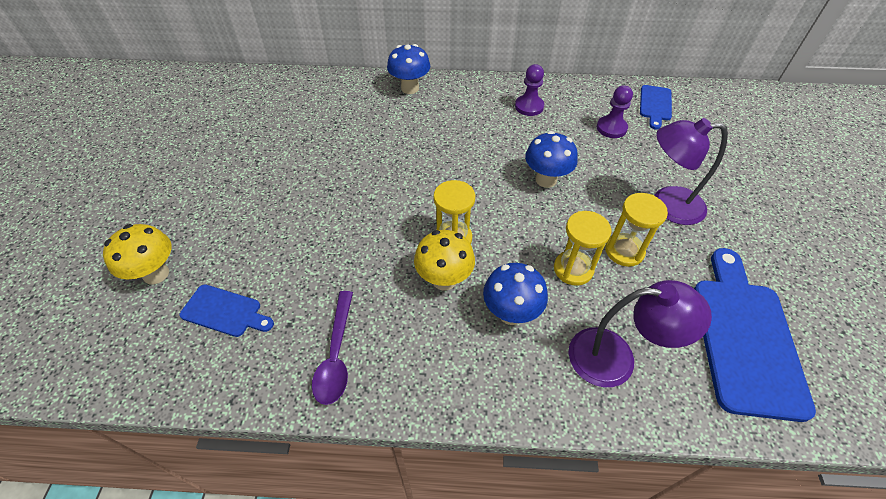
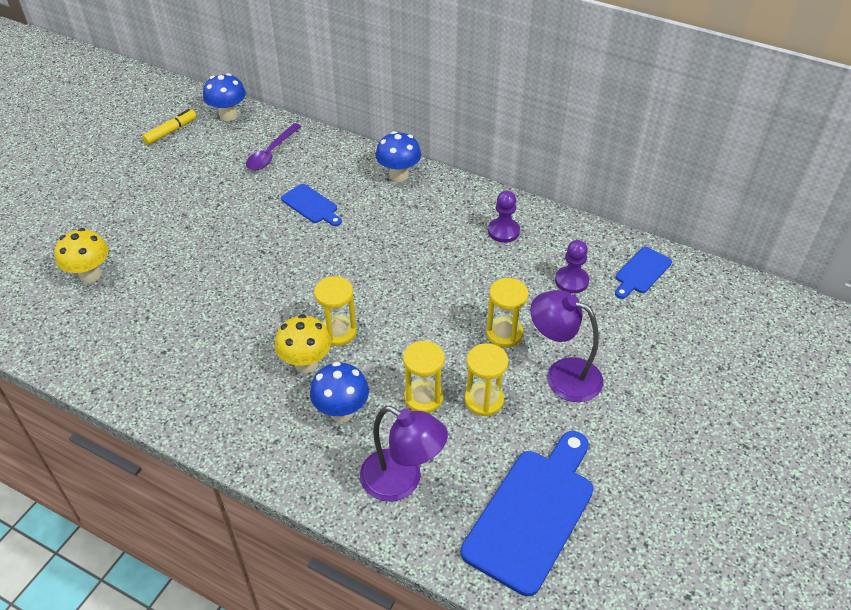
camera: 25 degrees right, 5 degrees down
(166, 110) = (171, 131): none -> yellow marker
(225, 312) = (123, 324): blue cutting board -> blue cutting board (311, 205)
(336, 355) = (184, 388): purple spoon -> purple spoon (271, 153)
(546, 180) = (462, 309): blue mushroom -> blue mushroom (228, 115)
(595, 188) = (504, 333): none -> yellow hourglass

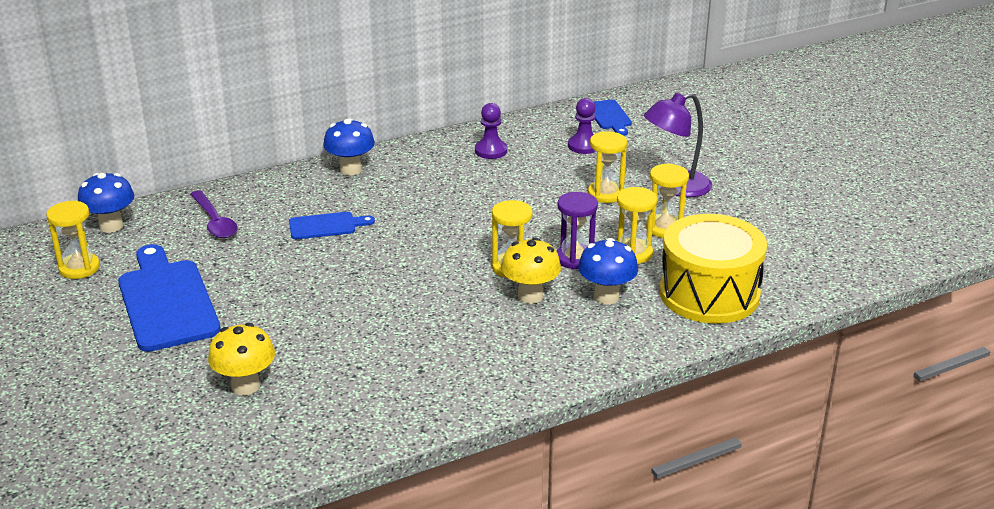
camera: 55 degrees left, 15 degrees down
(171, 131) = (79, 268): yellow marker -> yellow hourglass
(384, 364) = (575, 258): none -> purple hourglass
(402, 481) = (709, 294): purple lamp -> yellow drum
(532, 513) = (792, 250): blue cutting board -> blue cutting board (167, 301)

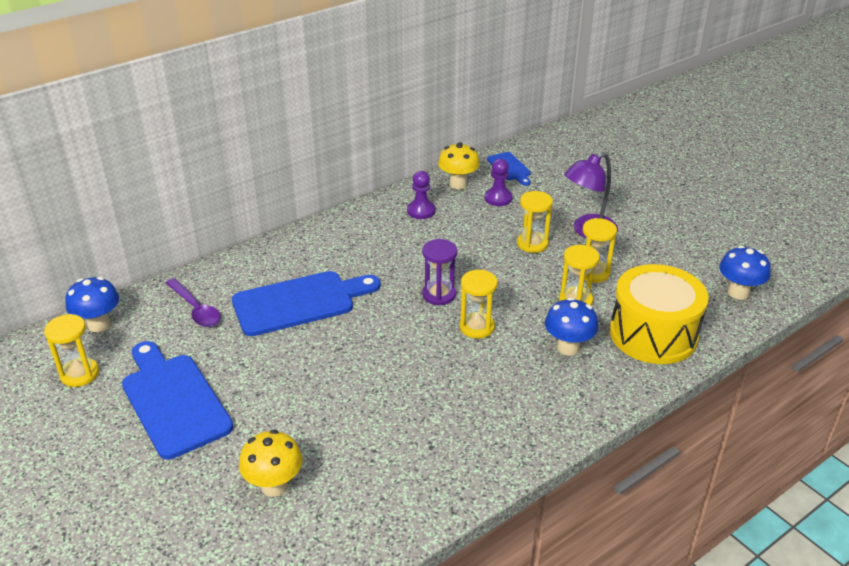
camera: 10 degrees left, 5 degrees up
(326, 226) = (299, 302): blue cutting board -> blue cutting board, size x1.94
(350, 170) = (304, 242): blue mushroom -> blue mushroom (738, 293)
(530, 296) = (503, 355): yellow mushroom -> yellow mushroom (458, 184)
(575, 258) = (528, 311): purple hourglass -> purple hourglass (439, 295)

